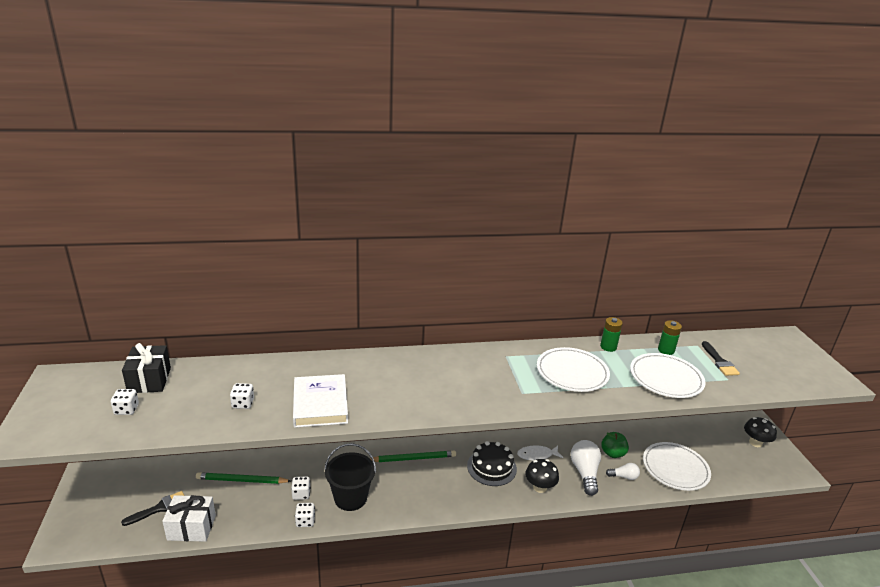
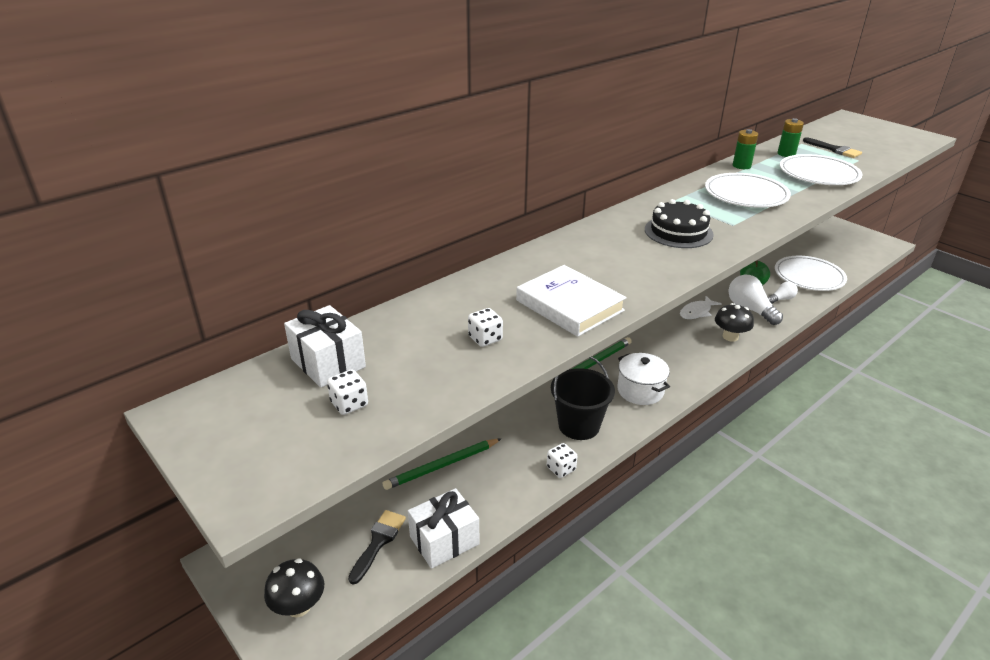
camera: 30 degrees left, 5 degrees up
(149, 380) = (328, 363): black gift -> white gift
(301, 494) = (524, 447): white dice -> none
(420, 495) = (640, 391): none -> white pot
(491, 467) = (672, 338): black cake -> black cake (678, 232)
(755, 443) = (837, 234): black mushroom -> black mushroom (298, 606)

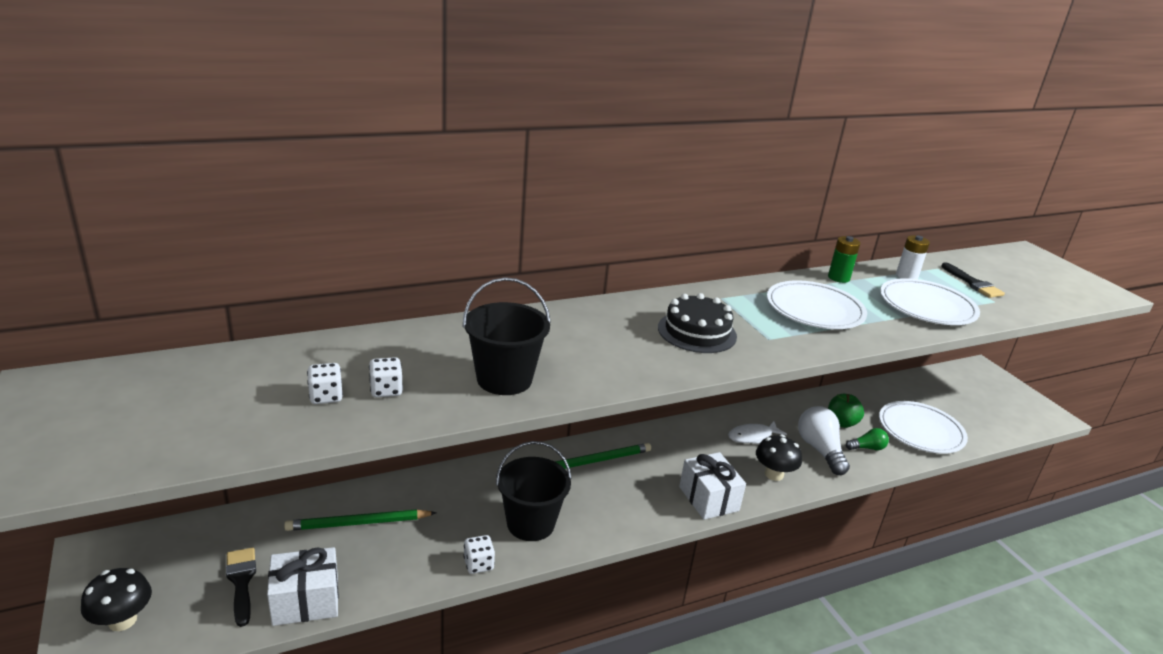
camera: 15 degrees right, 5 degrees down
(328, 363) = (215, 373): white gift -> white gift (708, 499)
(349, 404) = (197, 418): white dice -> white dice (326, 396)
(378, 542) = (241, 581): black brush -> black brush turned 60 degrees counterclockwise
(569, 305) = (504, 379): white book -> black bucket
(640, 391) = (625, 505): white pot -> none
(781, 299) = (867, 448): white light bulb -> green light bulb
(786, 154) = (906, 276): green battery -> white battery

